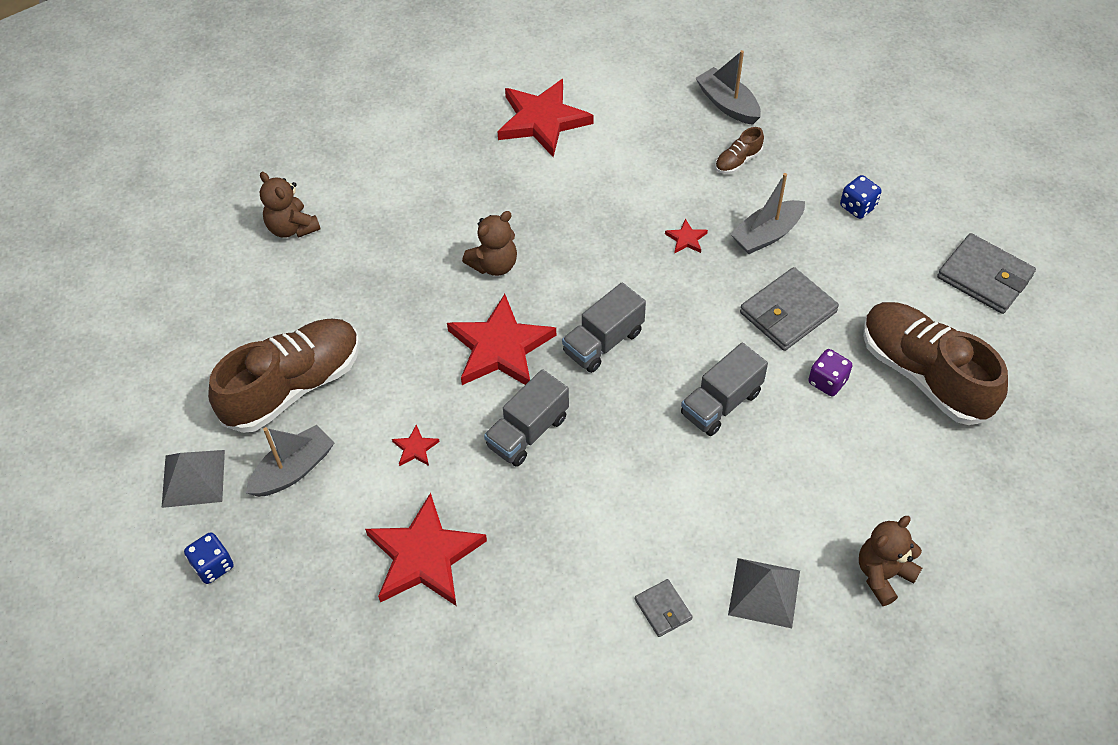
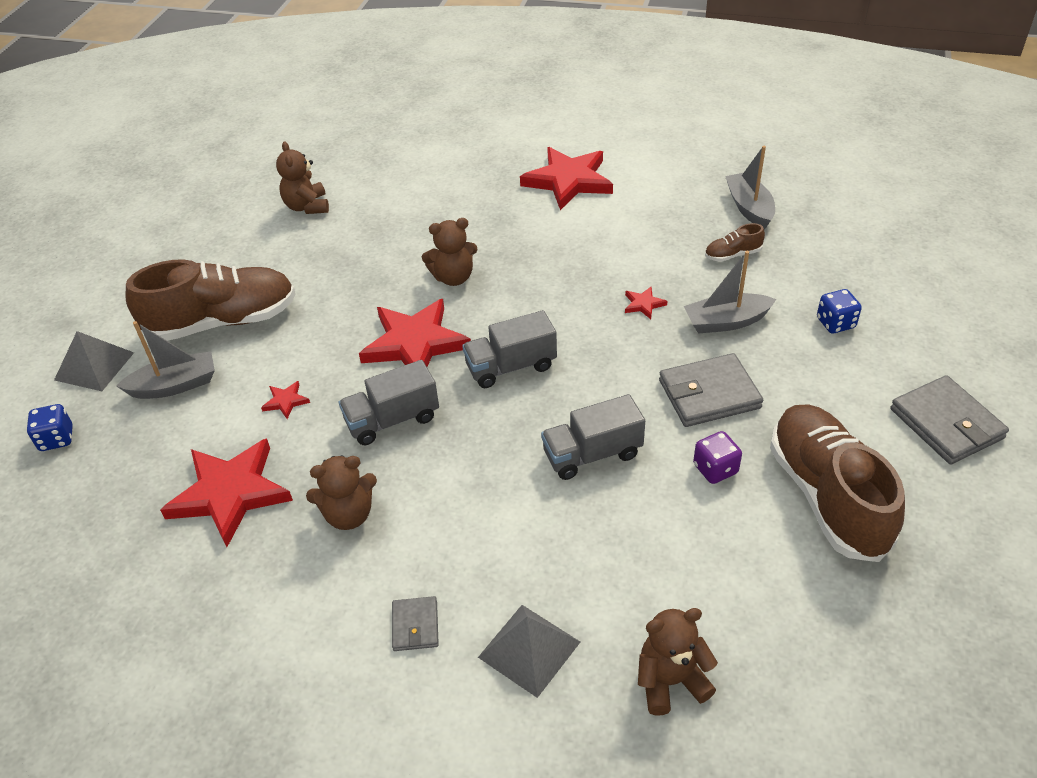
camera: 25 degrees right, 10 degrees down
(545, 535) = (349, 514): none -> brown teddy bear

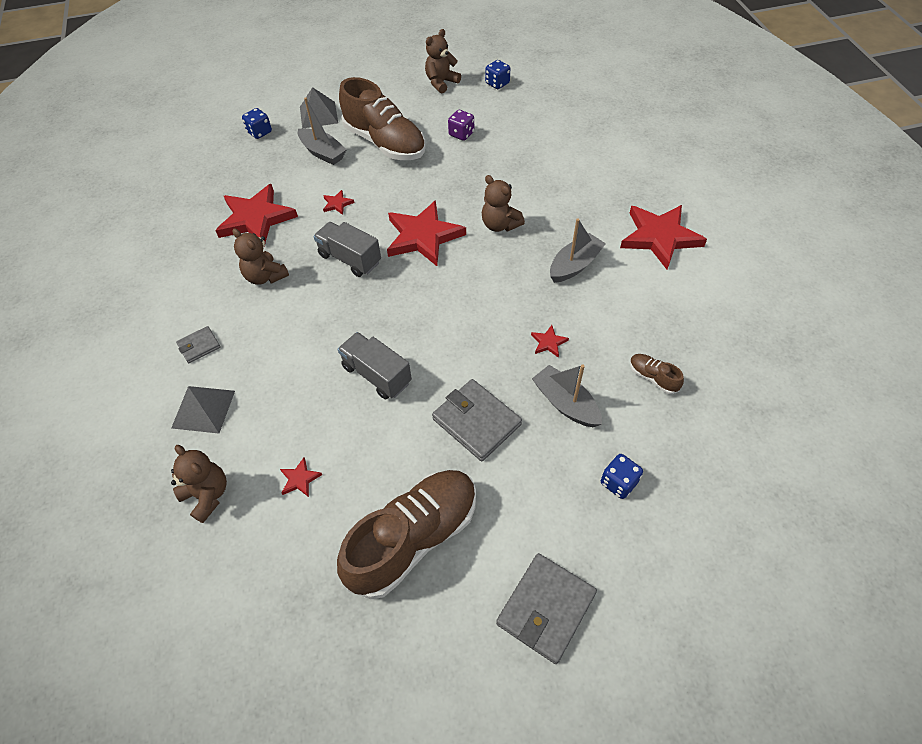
camera: 60 degrees right, 10 degrees up
(228, 196) = (497, 83): none -> blue dice
(307, 207) = (516, 122): brown teddy bear -> brown teddy bear (441, 83)
(511, 366) = (433, 295): grey truck -> none
(698, 574) = (300, 479): none -> red star
(715, 469) = (402, 454): purple dice -> purple dice (461, 134)
(749, 208) = (726, 367): grey boat -> grey boat (575, 265)

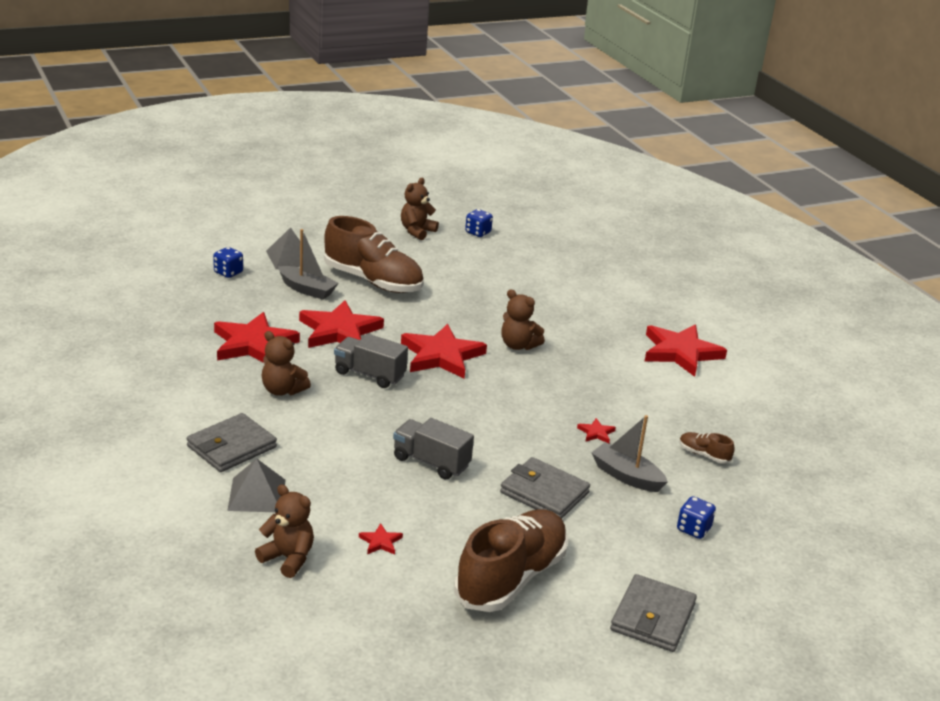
camera: 15 degrees left, 25 degrees down
(199, 346) = (231, 447): grey wallet -> grey wallet, size x1.86
(337, 204) = (339, 331): red star -> red star, size x2.44
(461, 134) = (453, 274): purple dice -> none
(575, 265) = (604, 375): grey boat -> none

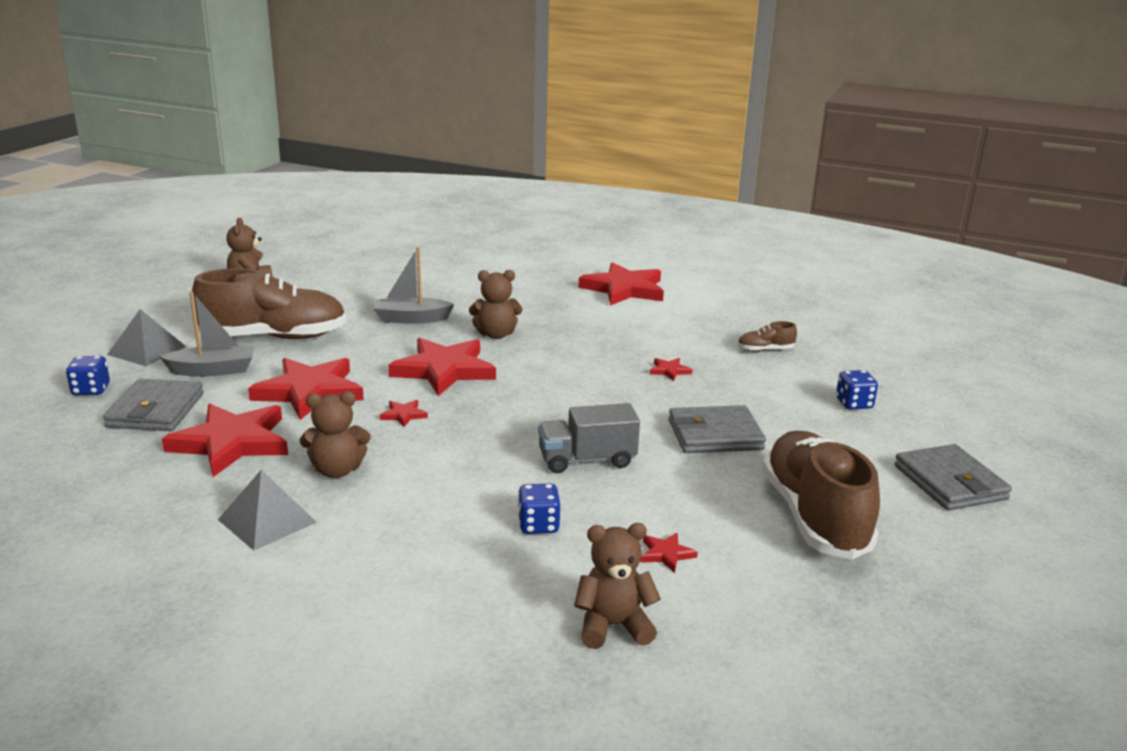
camera: 40 degrees left, 5 degrees down
(231, 447) = (370, 552): grey wallet -> grey wallet (156, 410)
(257, 495) = (477, 584): grey pyramid -> grey pyramid (267, 521)
(369, 374) = (403, 415): grey truck -> red star
(478, 232) = (312, 265): blue dice -> blue dice (538, 525)
(626, 476) = (746, 391): grey boat -> grey boat (411, 319)

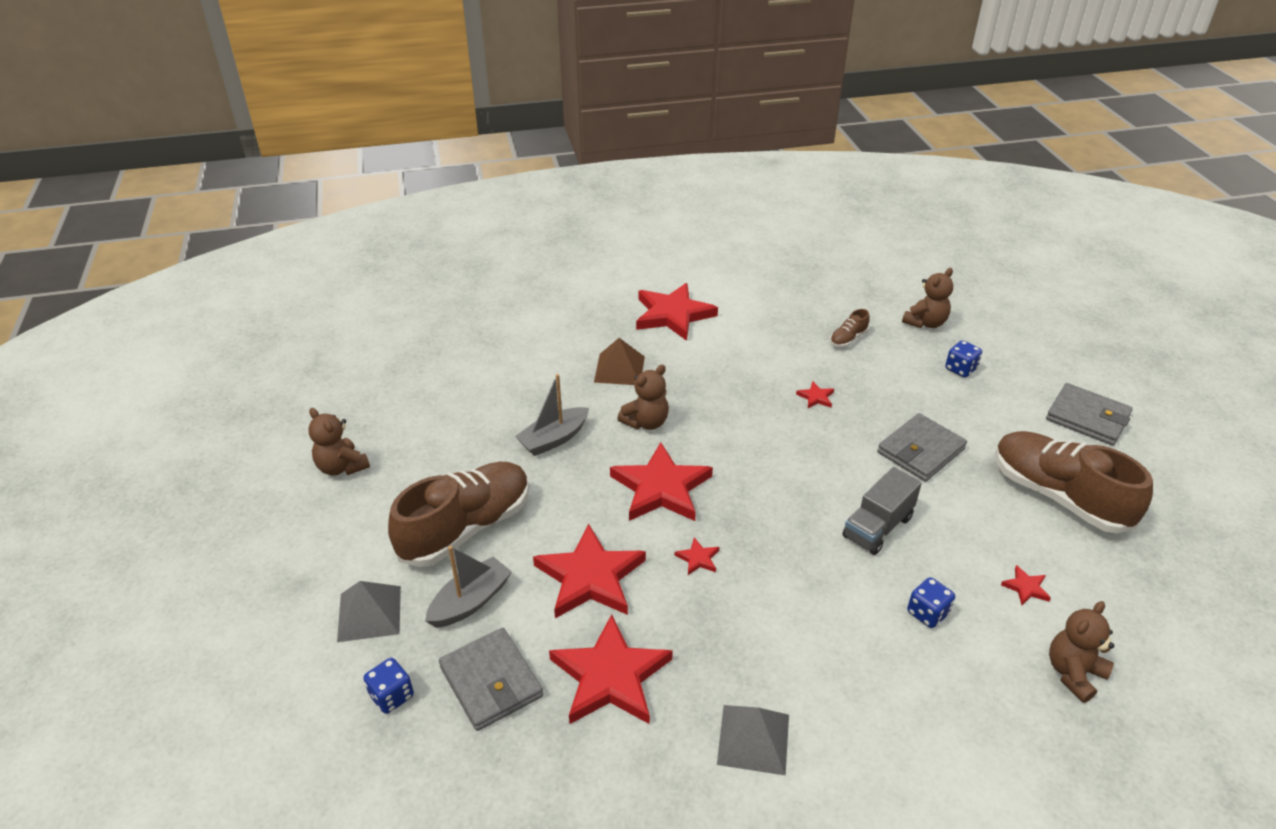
camera: 35 degrees left, 15 degrees up
(337, 470) = (730, 651): brown teddy bear -> brown teddy bear (925, 323)
(526, 302) = (619, 369): none -> brown pyramid

